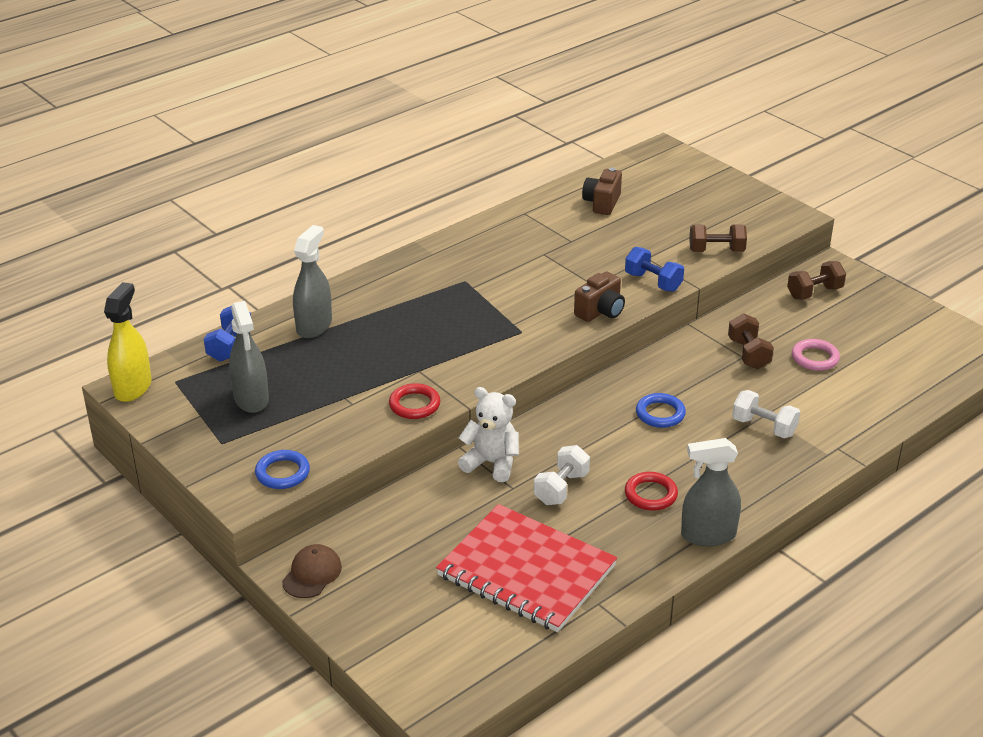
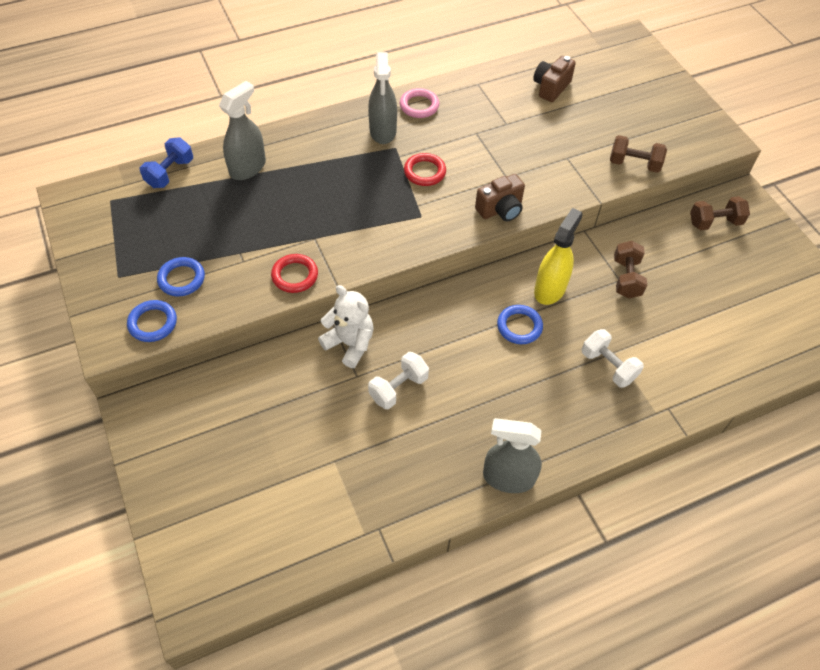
camera: 15 degrees right, 20 degrees up
(133, 387) = (74, 199): yellow spray bottle -> yellow spray bottle (550, 289)
(251, 399) = (162, 235): grey spray bottle -> grey spray bottle (383, 131)
(293, 431) = (181, 279): none -> blue ring
(312, 574) = (151, 425): brown cap -> none
(526, 571) = (330, 473): red notebook -> none
(650, 494) = (474, 416): red ring -> red ring (424, 172)
(653, 282) = (561, 187): blue dumbbell -> none
(815, 358) = (686, 298): pink ring -> pink ring (419, 106)

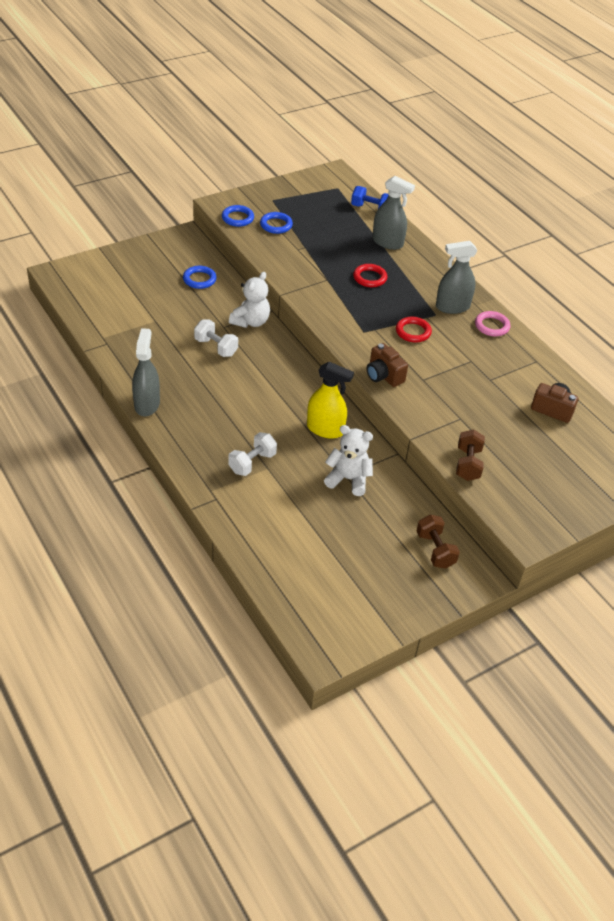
camera: 80 degrees right, 10 degrees down
(295, 275) = (289, 273): red ring -> red ring (369, 278)
(519, 326) = (282, 410): blue ring -> blue ring (199, 279)
(626, 278) = (348, 479): brown dumbbell -> white teddy bear

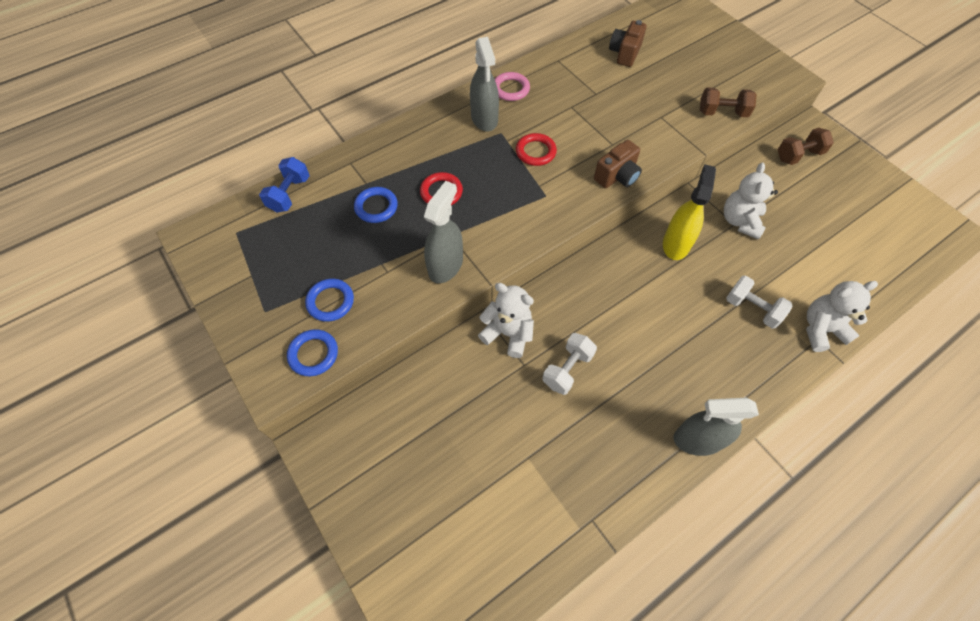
camera: 90 degrees left, 15 degrees up
(199, 279) = (425, 409): blue ring -> blue ring (376, 207)
(225, 503) = (821, 329): none -> white teddy bear
(387, 242) = (365, 176): grey spray bottle -> grey spray bottle (445, 265)

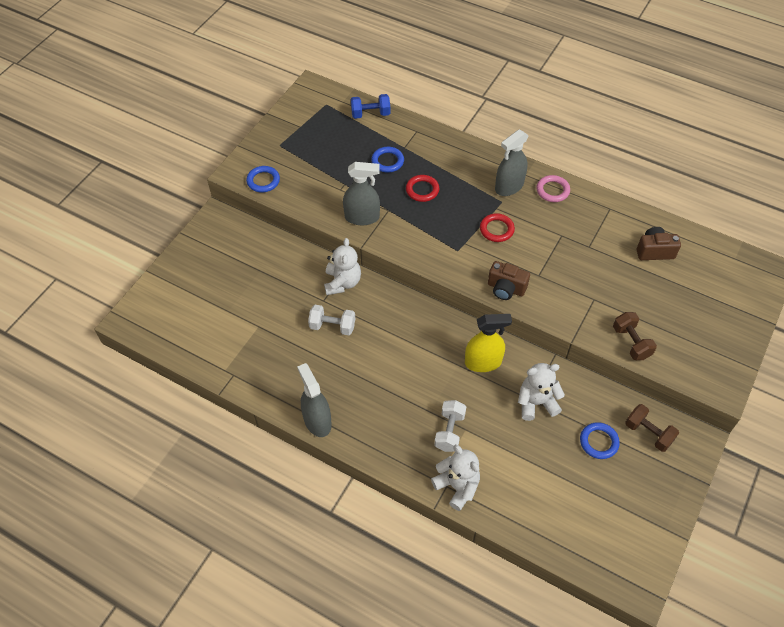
camera: 65 degrees right, 5 degrees down
(330, 302) = (302, 172): blue ring -> blue ring (598, 442)

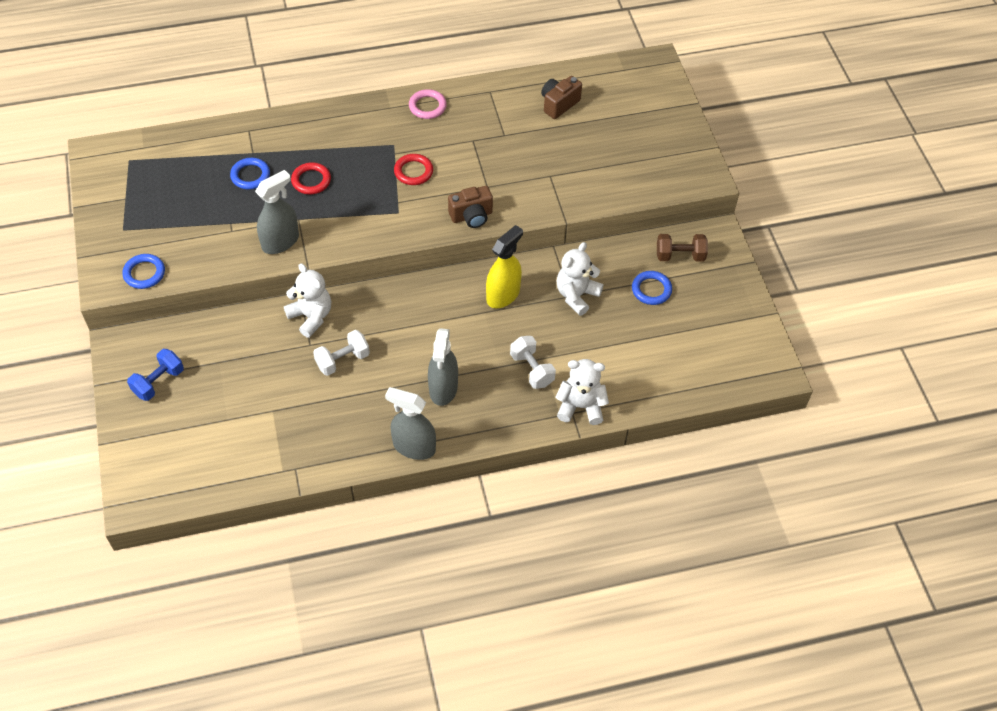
camera: 45 degrees left, 0 degrees up
(370, 114) = (185, 142): blue dumbbell -> blue dumbbell (158, 382)
(509, 186) = (386, 127): grey spray bottle -> grey spray bottle (443, 388)
(631, 342) = (611, 190): brown dumbbell -> none

